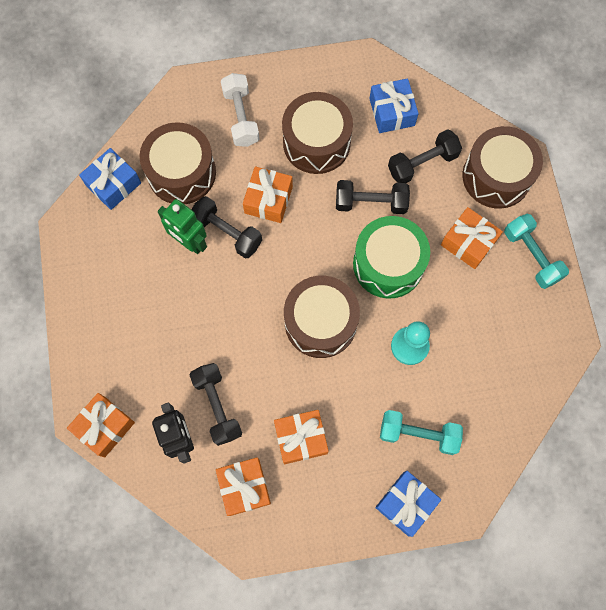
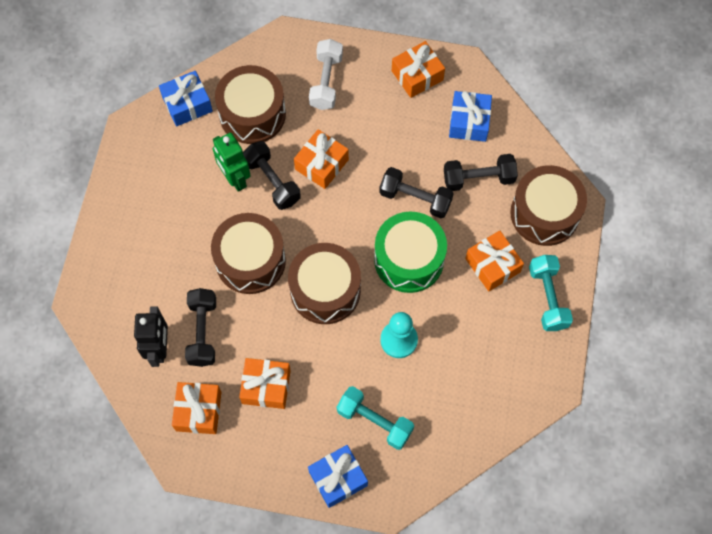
camera: 20 degrees right, 5 degrees down
(104, 427) = (97, 314): orange gift -> orange gift (417, 75)
(316, 143) = (387, 127): brown drum -> brown drum (250, 261)

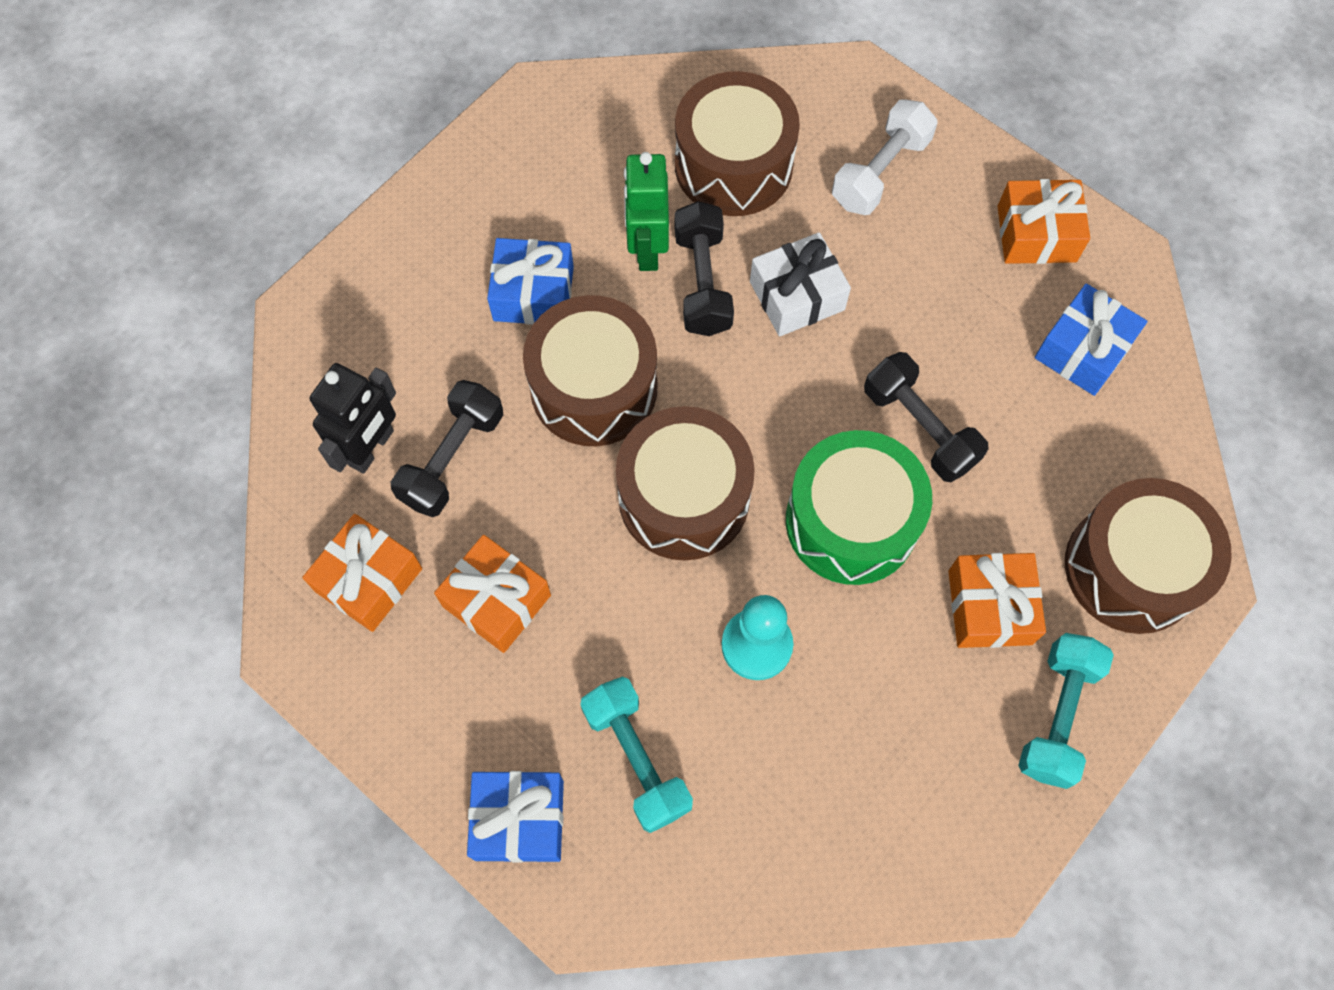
camera: 30 degrees right, 0 degrees up
(187, 104) = (642, 102): blue gift -> blue gift (533, 293)
(321, 164) = (797, 296): orange gift -> white gift
(478, 178) = (1047, 450): black dumbbell -> none

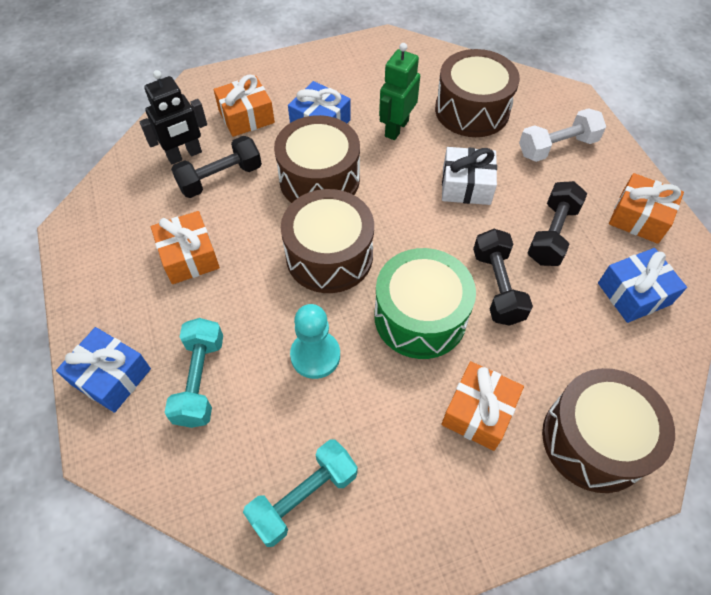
camera: 30 degrees right, 10 degrees down
(369, 580) = (134, 214): orange gift -> orange gift (246, 116)
(702, 282) = (415, 156): black dumbbell -> black dumbbell (552, 234)
(1057, 716) = (484, 506): turquoise dumbbell -> turquoise dumbbell (304, 497)

